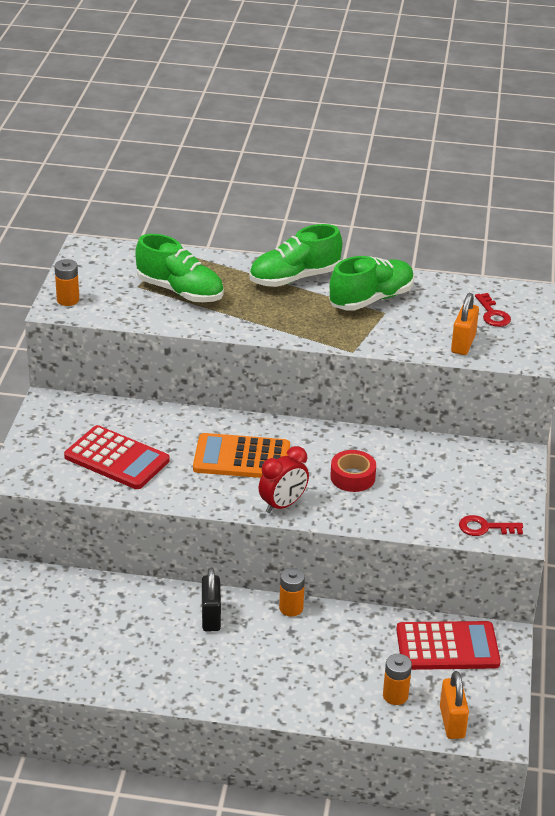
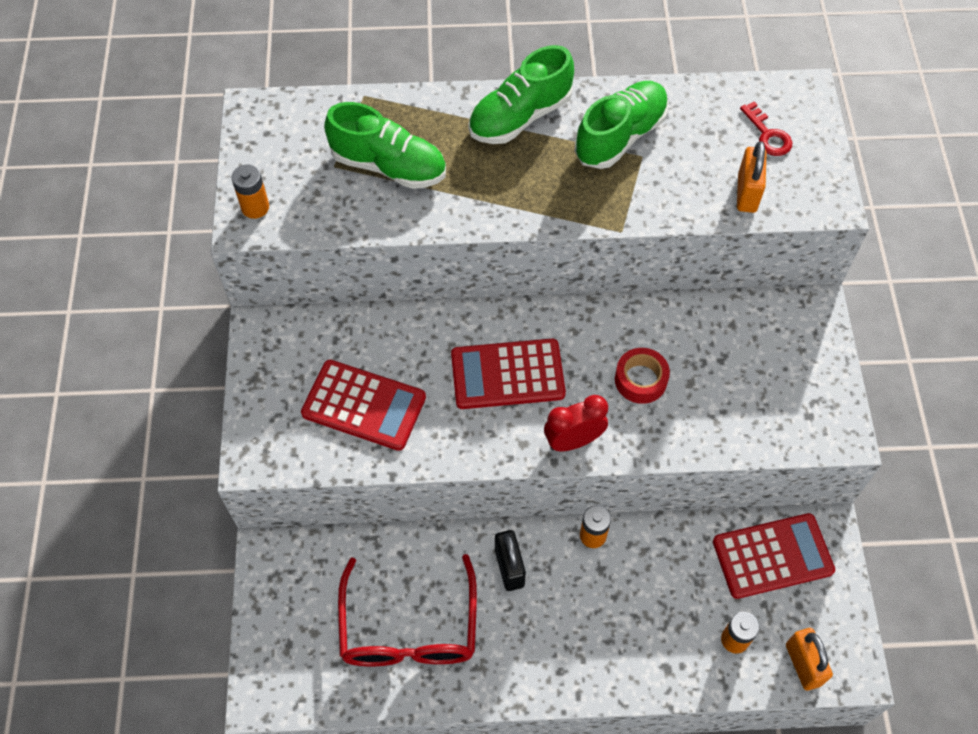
camera: 10 degrees left, 25 degrees up
(111, 642) = (409, 628): none -> red glasses
(241, 458) = (507, 375): orange calculator -> red calculator
(283, 505) = (573, 441): red clock -> red clock turned 150 degrees counterclockwise
(485, 527) = (806, 429): red key -> none

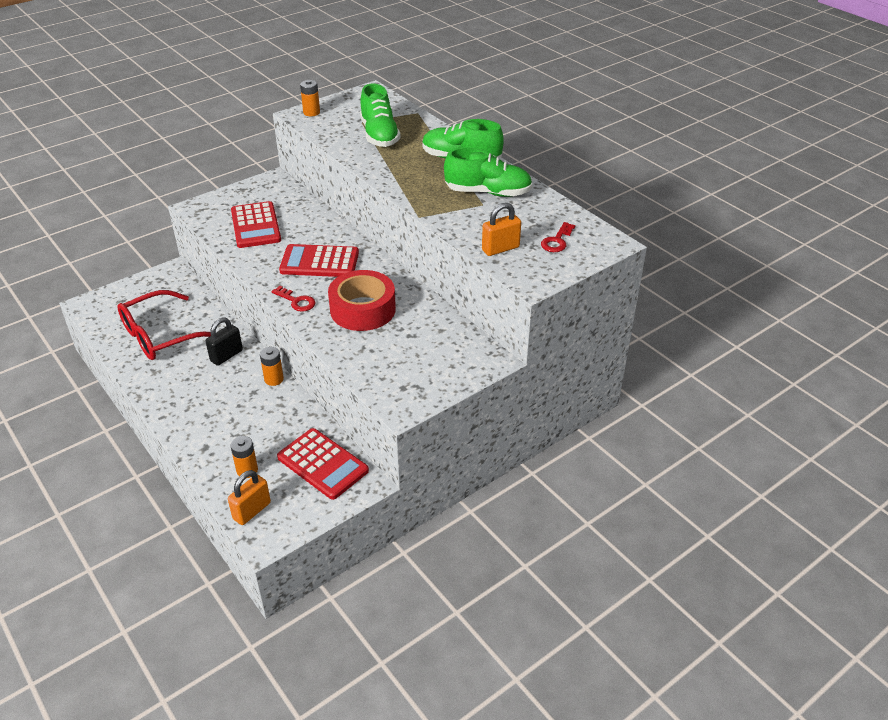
camera: 55 degrees right, 20 degrees down
(507, 375) = (319, 262): red calculator -> red calculator turned 45 degrees counterclockwise
(573, 441) = (296, 301): red clock -> red key
(640, 380) = (363, 309): red tape -> red tape, size x1.74

